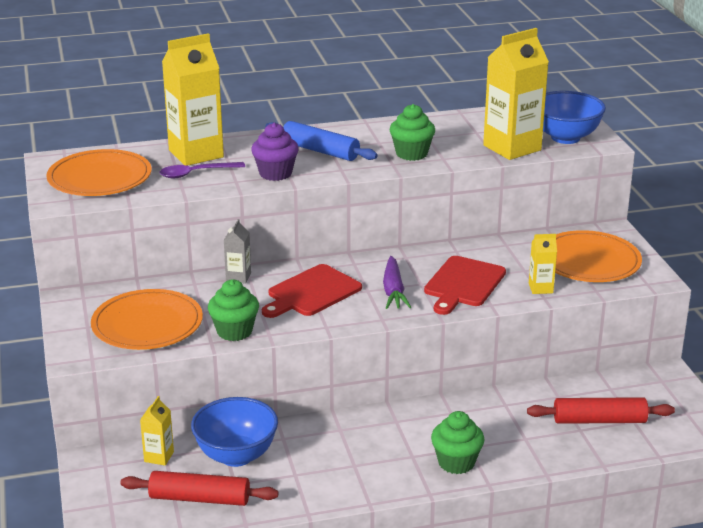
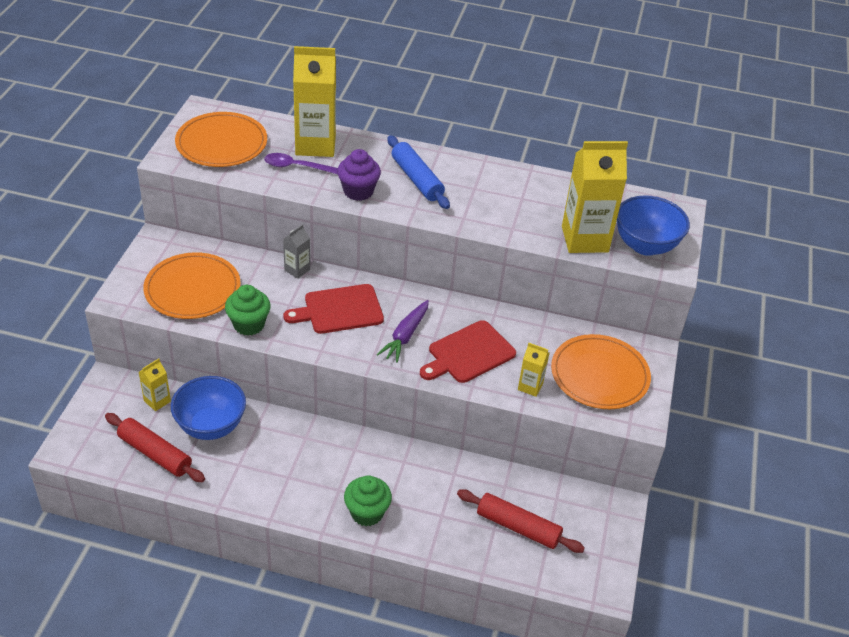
camera: 25 degrees right, 15 degrees up
(411, 154) = (490, 212): green cupcake -> none

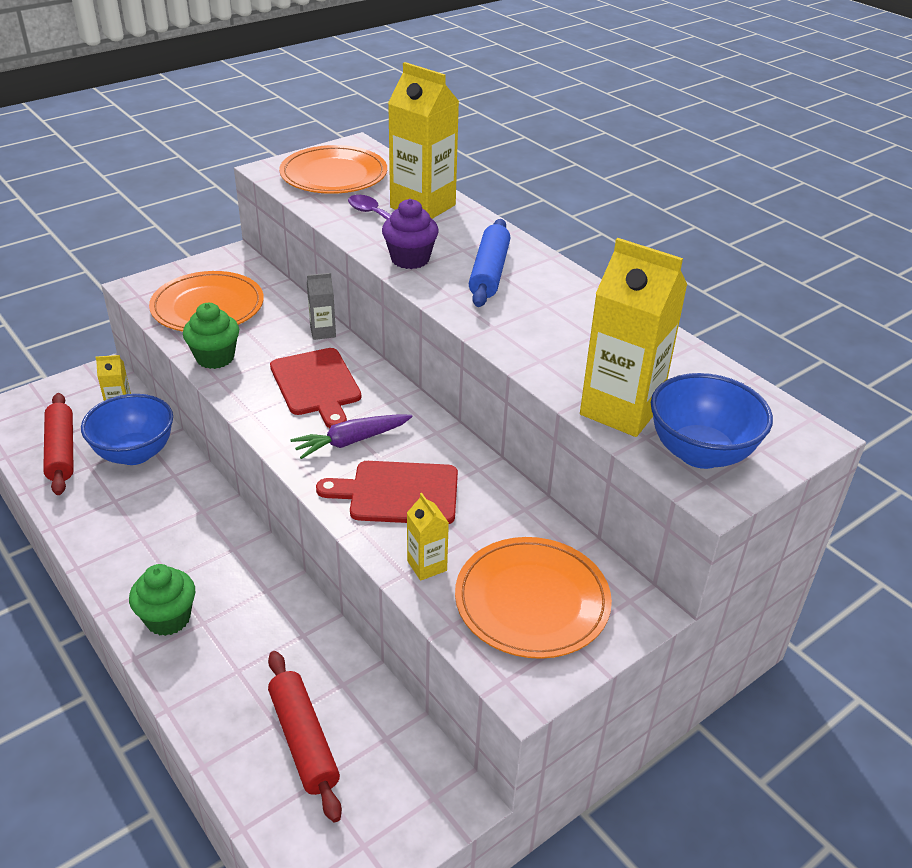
camera: 40 degrees right, 5 degrees down
(339, 310) = (316, 385): red cutting board -> red cutting board turned 135 degrees counterclockwise

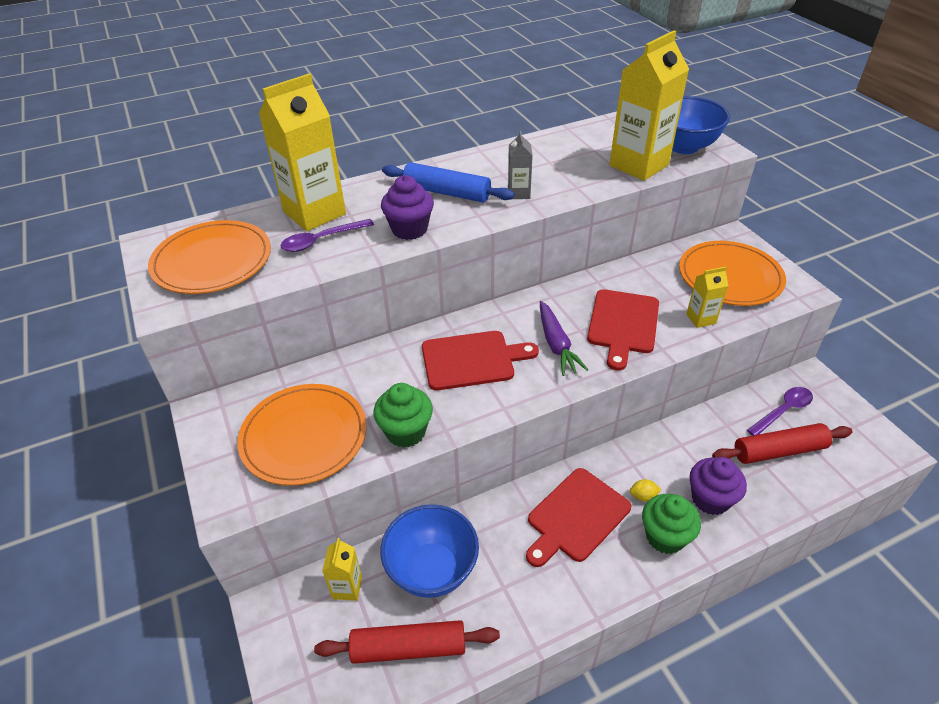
camera: 75 degrees left, 5 degrees up
(193, 545) = (576, 517): none -> red cutting board
(220, 661) = (710, 499): none -> purple cupcake
(222, 599) = (643, 496): none -> yellow lemon
(323, 332) = (388, 350): grey carton -> grey carton (518, 193)
(380, 753) = (783, 411): none -> purple spoon

